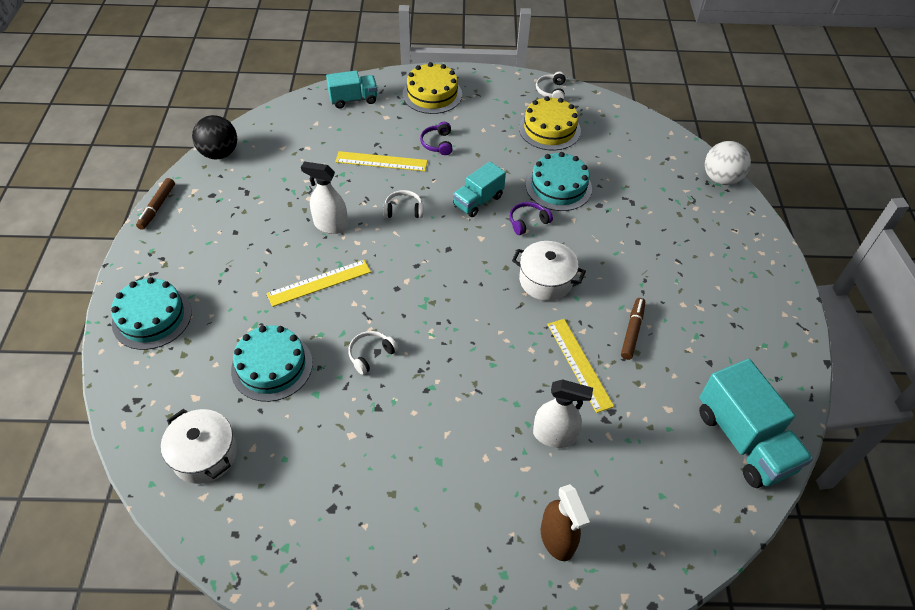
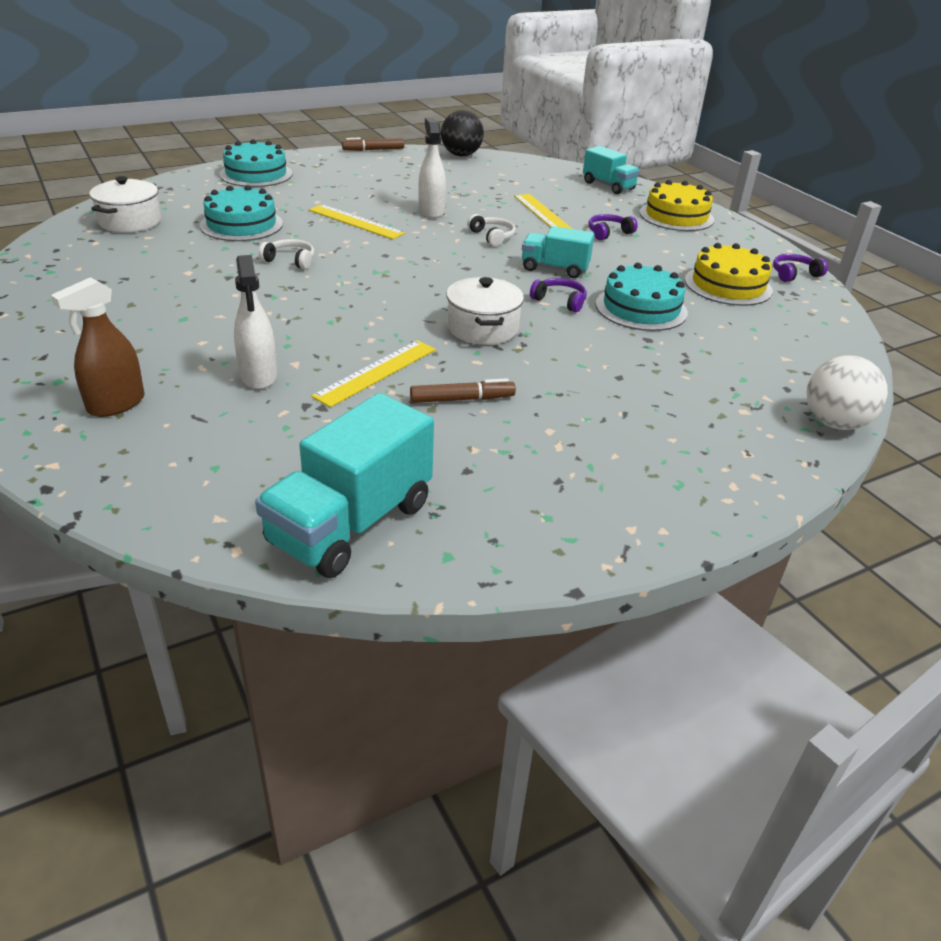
camera: 60 degrees right, 15 degrees down
(551, 91) = (794, 274): white headphones -> purple headphones

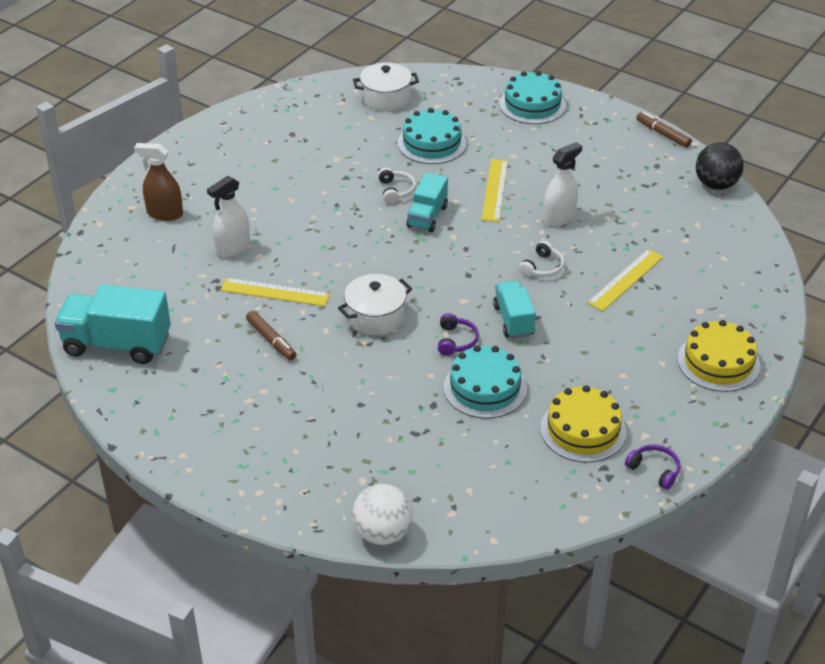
camera: 65 degrees right, 5 degrees up
(608, 186) = (749, 298): turquoise truck -> turquoise truck (427, 216)
(608, 233) = (625, 330): purple headphones -> none

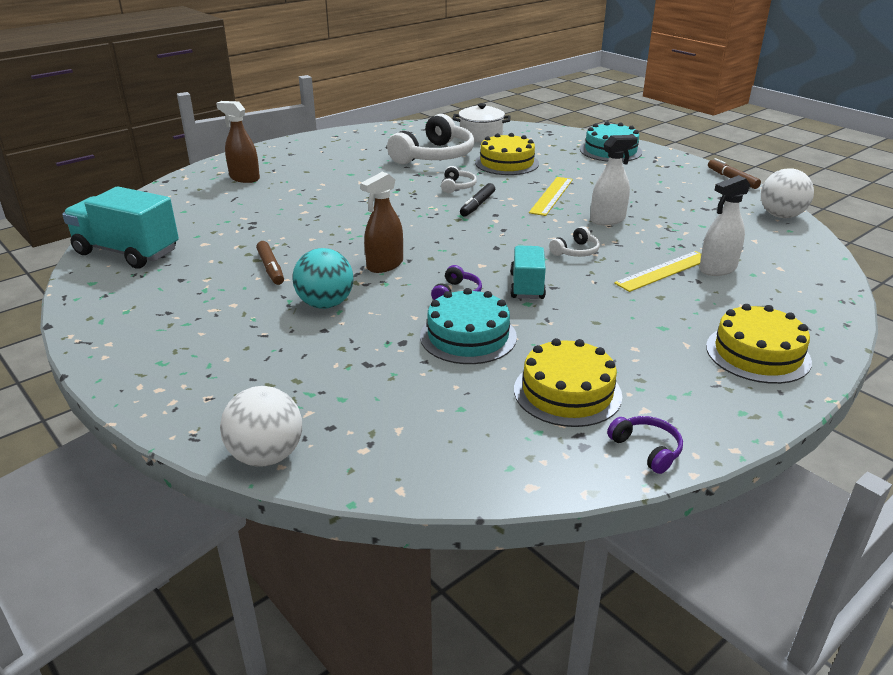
camera: 15 degrees right, 10 degrees down
(233, 248) = (285, 204): white spray bottle -> white spray bottle (717, 269)
(275, 292) = (300, 236): yellow ruler -> none
(346, 375) = (325, 304): none -> turquoise ball
(351, 142) = (435, 156): none -> white headphones
(375, 316) = (385, 265): white pot -> brown spray bottle
(427, 216) = (477, 205): turquoise truck -> black marker
(432, 143) = (507, 163): turquoise cake -> yellow cake
(716, 184) = (781, 216): black ball -> white ball

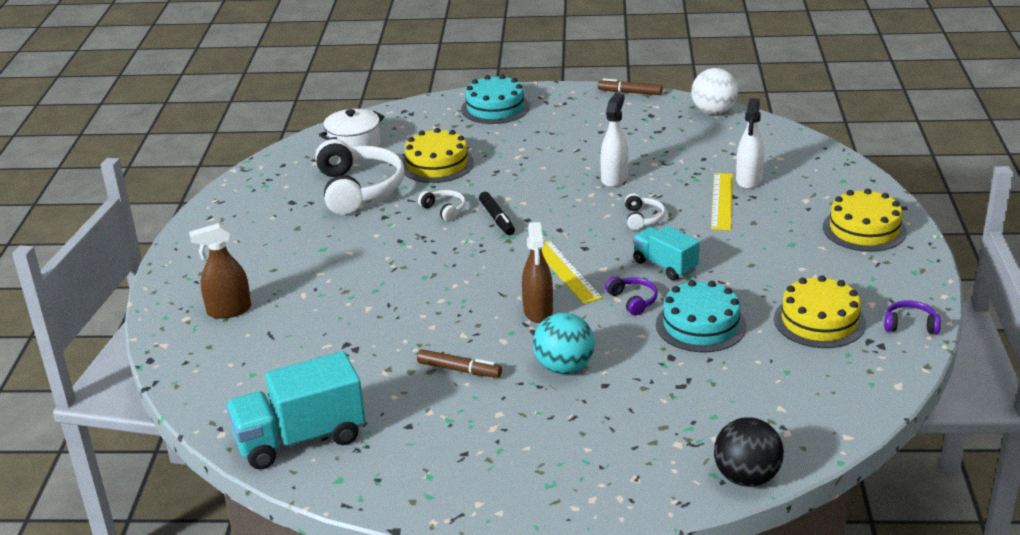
camera: 45 degrees left, 0 degrees up
(266, 456) = (746, 477): white ball -> black ball
(551, 196) = (535, 178): yellow ruler -> yellow ruler (566, 271)

